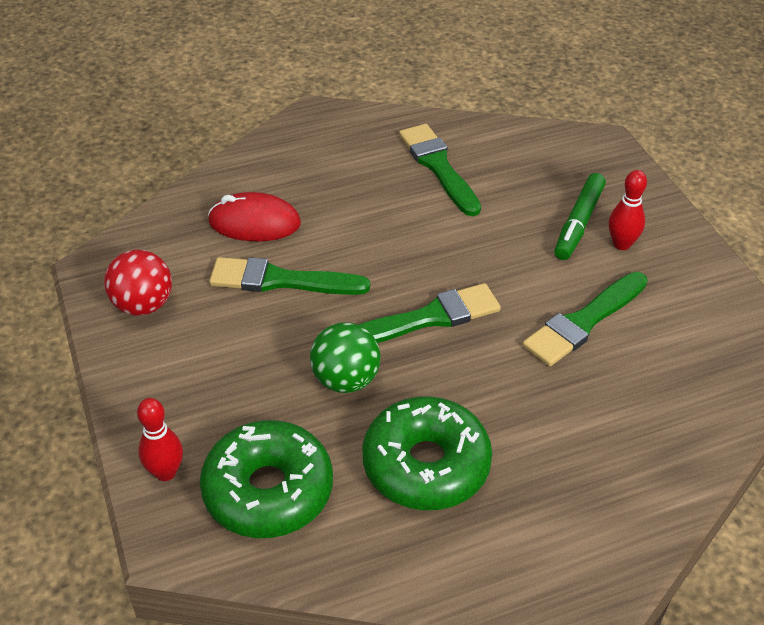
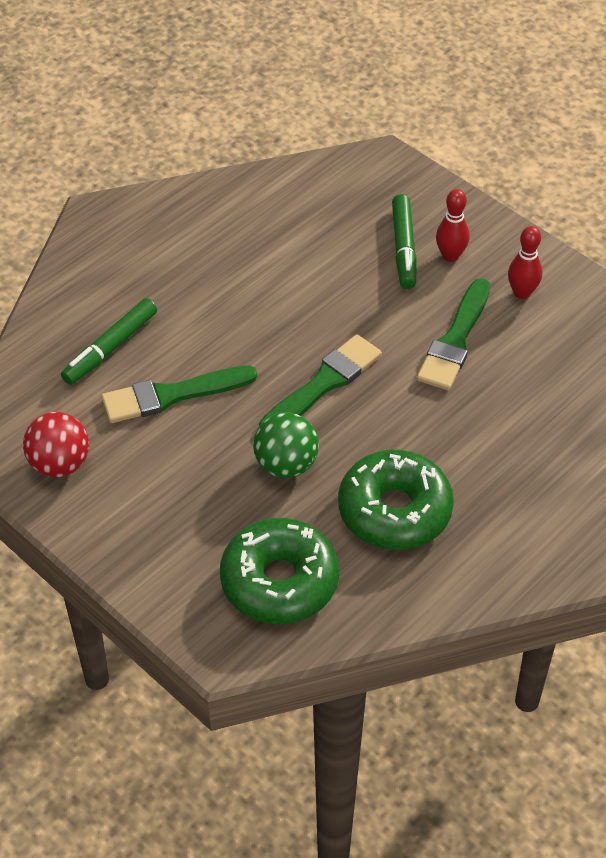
camera: 25 degrees left, 5 degrees up
(166, 472) = (183, 601): red bowling pin -> red bowling pin (522, 293)
(254, 223) = (110, 348): red mouse -> green marker
(438, 167) = (248, 233): green brush -> none

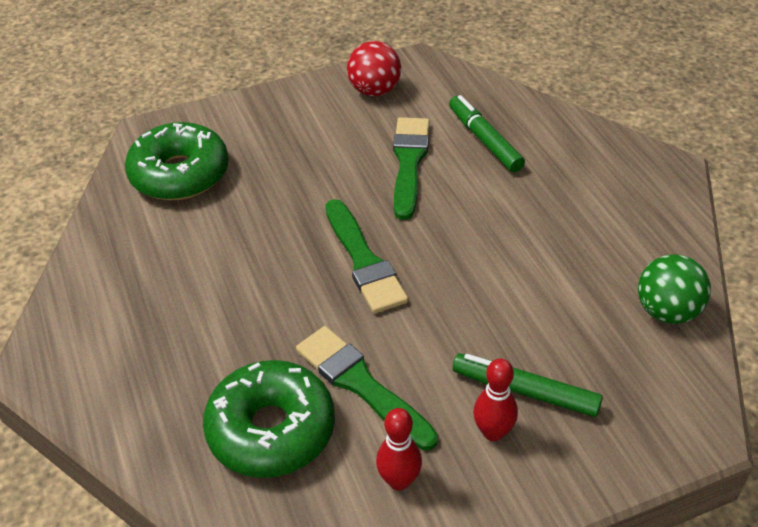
camera: 115 degrees right, 5 degrees down
(286, 464) = (288, 209): green ball -> green ball (667, 311)
(394, 511) = (190, 262): green donut -> green donut (271, 430)

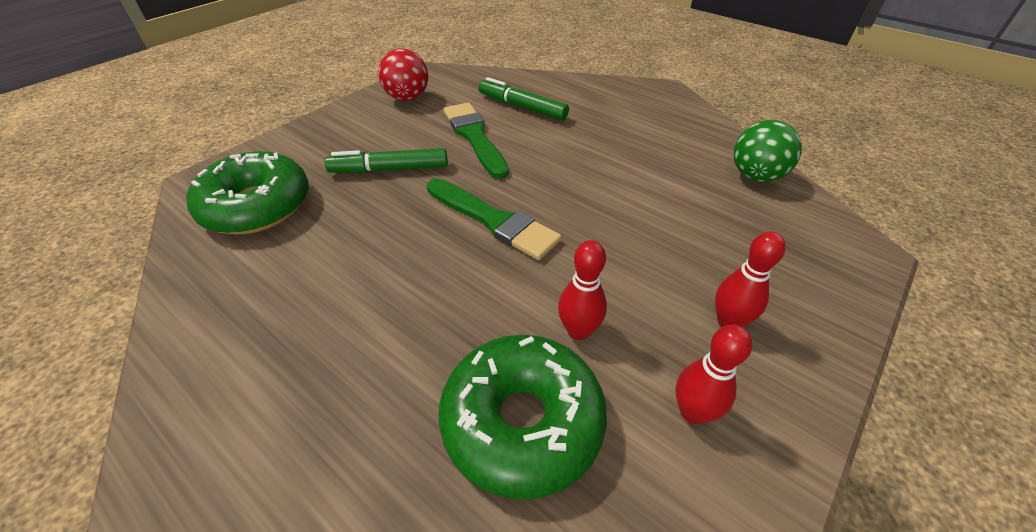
camera: 30 degrees left, 0 degrees up
(361, 385) = (578, 330): green brush -> red bowling pin
(525, 391) = (719, 275): green marker -> green marker (389, 169)

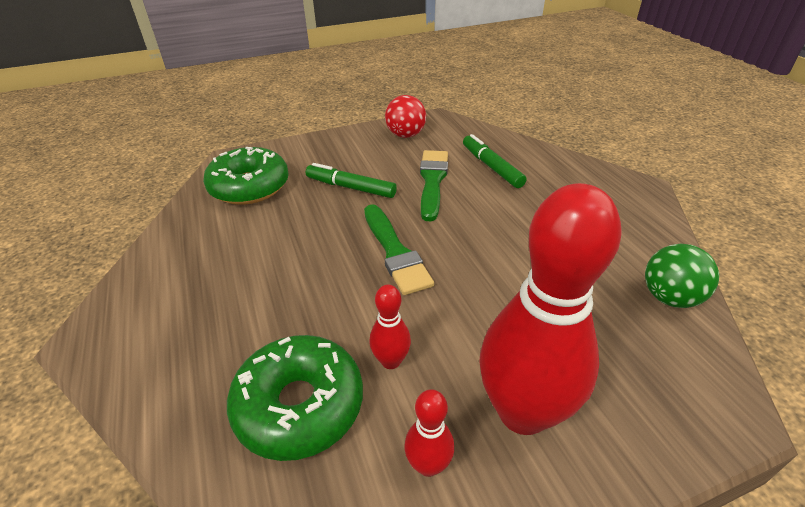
camera: 30 degrees right, 5 degrees down
(728, 322) = (522, 412): red bowling pin -> red bowling pin, size x2.31

